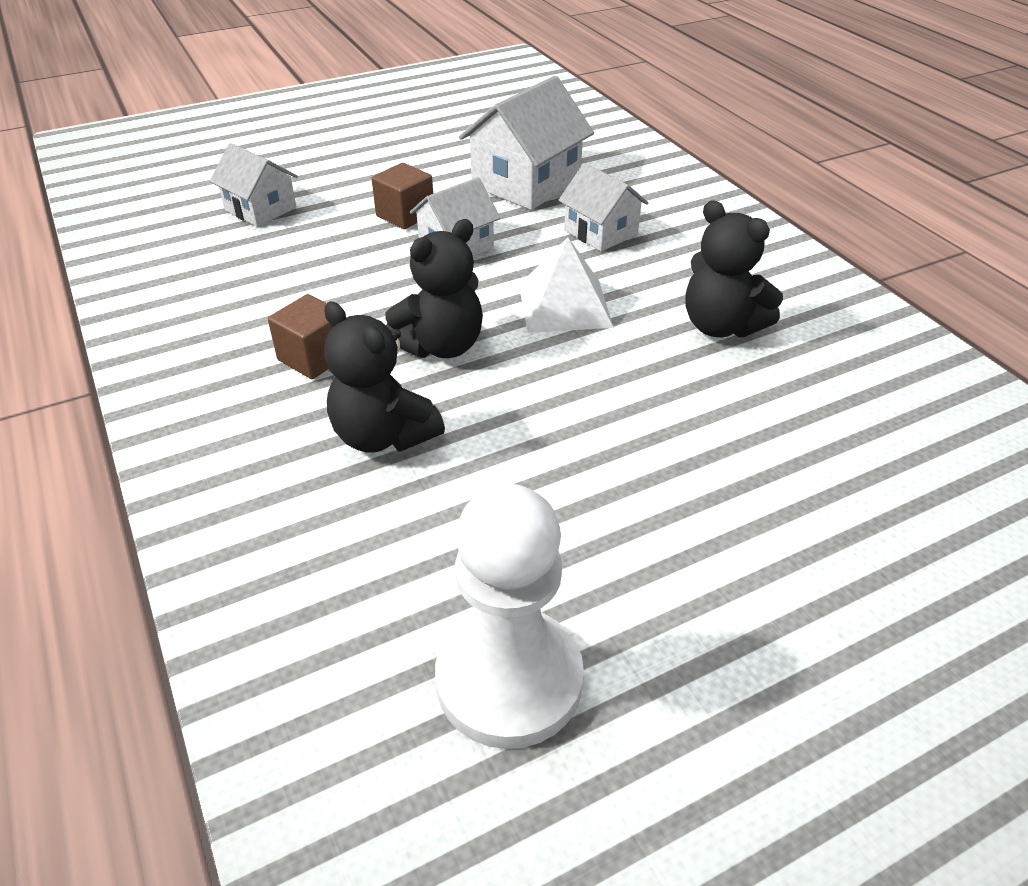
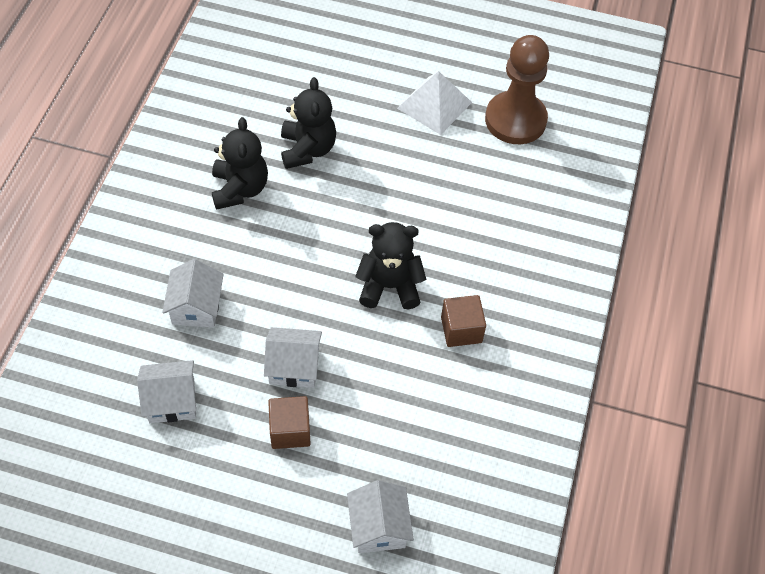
camera: 140 degrees left, 15 degrees up
(383, 436) = (470, 250): black teddy bear -> black teddy bear (307, 149)
(509, 679) = (515, 120): white pawn -> brown pawn
(526, 183) = (172, 401): white house -> white house, size x0.62
(564, 305) = (294, 264): white pyramid -> white pyramid (434, 105)

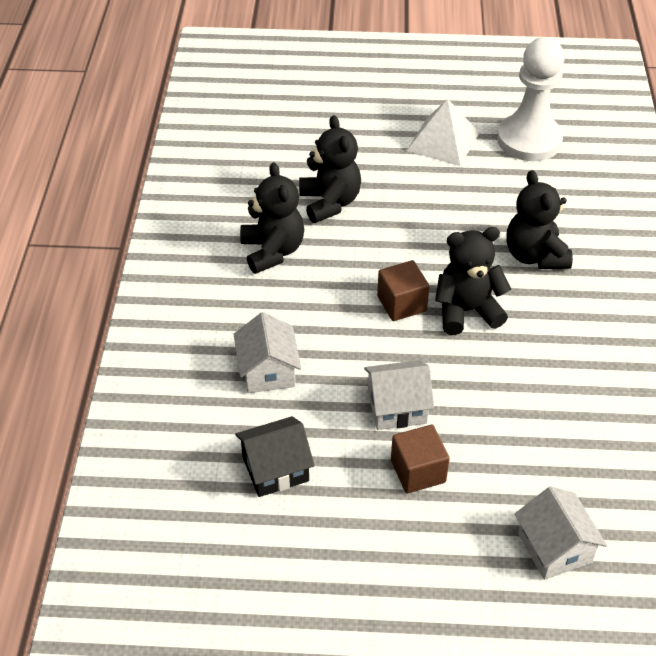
camera: 10 degrees left, 10 degrees down
(172, 401) = (275, 469): white house -> black house
(461, 330) = (558, 337): brown cube -> brown cube (401, 304)
(472, 243) = (534, 256): none -> black teddy bear
(515, 120) = (529, 140): brown pawn -> white pawn

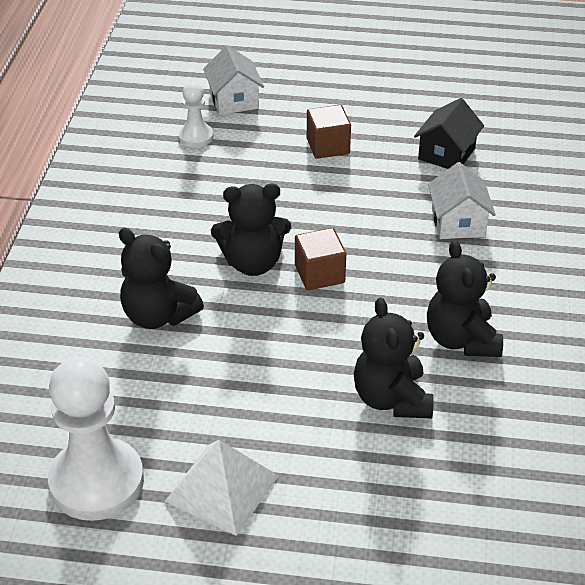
camera: 175 degrees left, 5 degrees down
(275, 469) = (446, 154): black house -> black house turned 45 degrees counterclockwise
(397, 407) = (338, 188): white house -> none
(534, 256) = (158, 315): black teddy bear -> black teddy bear turned 135 degrees clockwise
(580, 475) = (196, 137): none -> white pawn

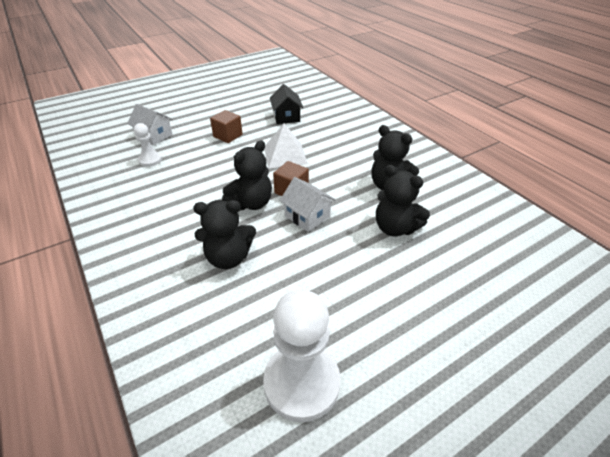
camera: 40 degrees left, 0 degrees up
(222, 488) = (376, 330): white pyramid -> white pyramid (285, 155)
(458, 222) = (325, 140): white house -> white house (307, 216)

